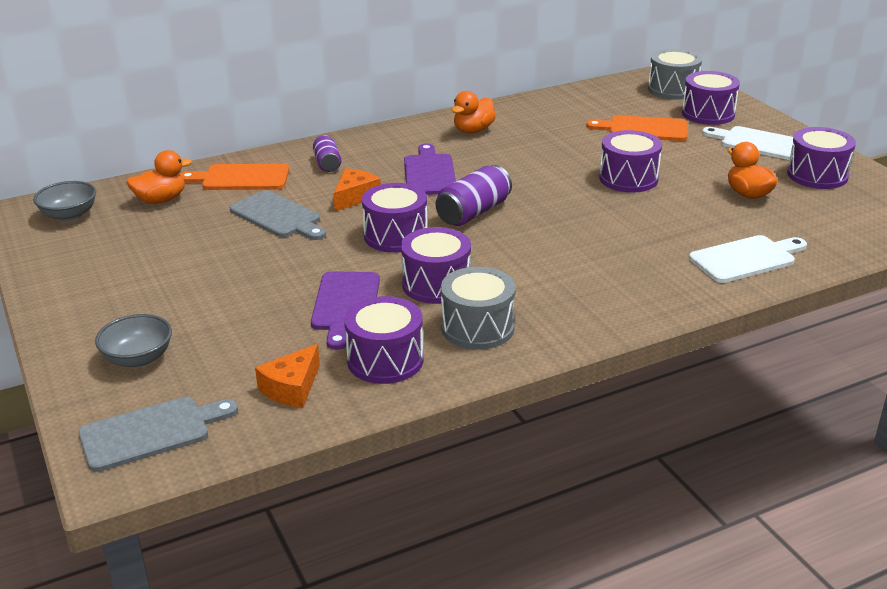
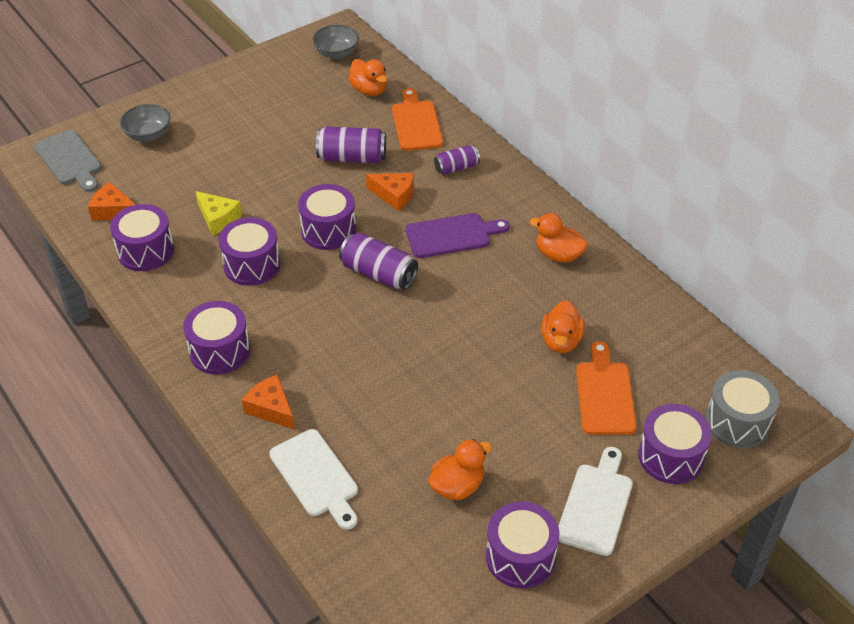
camera: 80 degrees right, 15 degrees up
(278, 216) = (352, 157): grey cutting board -> purple can
(345, 305) = (218, 219): purple cutting board -> yellow cheese
(477, 328) = (189, 296): grey drum -> none
(581, 139) = (561, 341): none -> orange duck
(628, 179) = (473, 383): purple drum -> purple drum (220, 350)
(659, 279) = (271, 408): none -> orange cheese

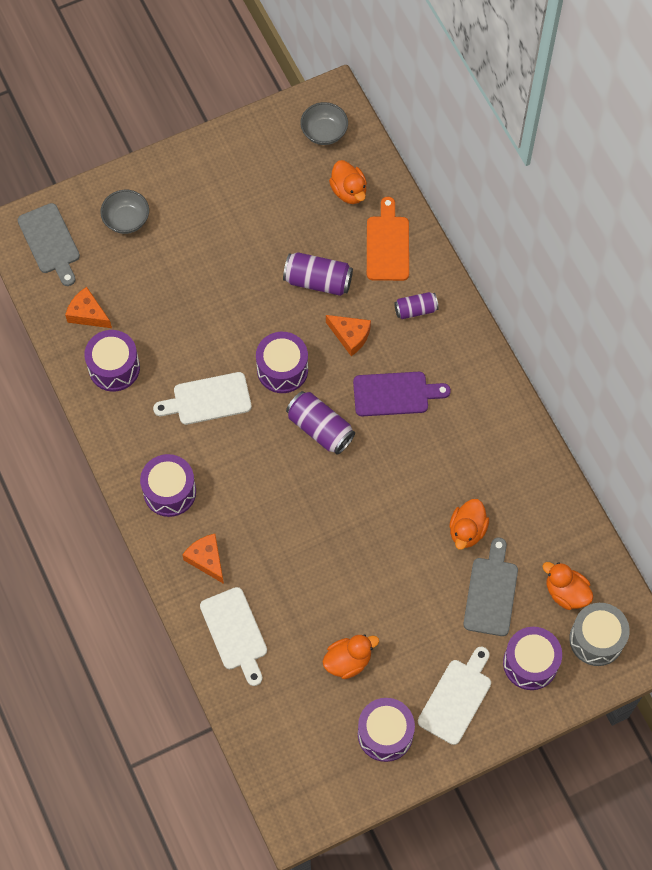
camera: 10 degrees right, 20 degrees up
(218, 219) = (183, 339): yellow cheese -> none
(252, 265) = (208, 399): purple drum -> white cutting board
(558, 255) = (488, 433): orange duck -> orange duck (566, 592)
(604, 394) = (491, 592): orange cutting board -> grey cutting board

